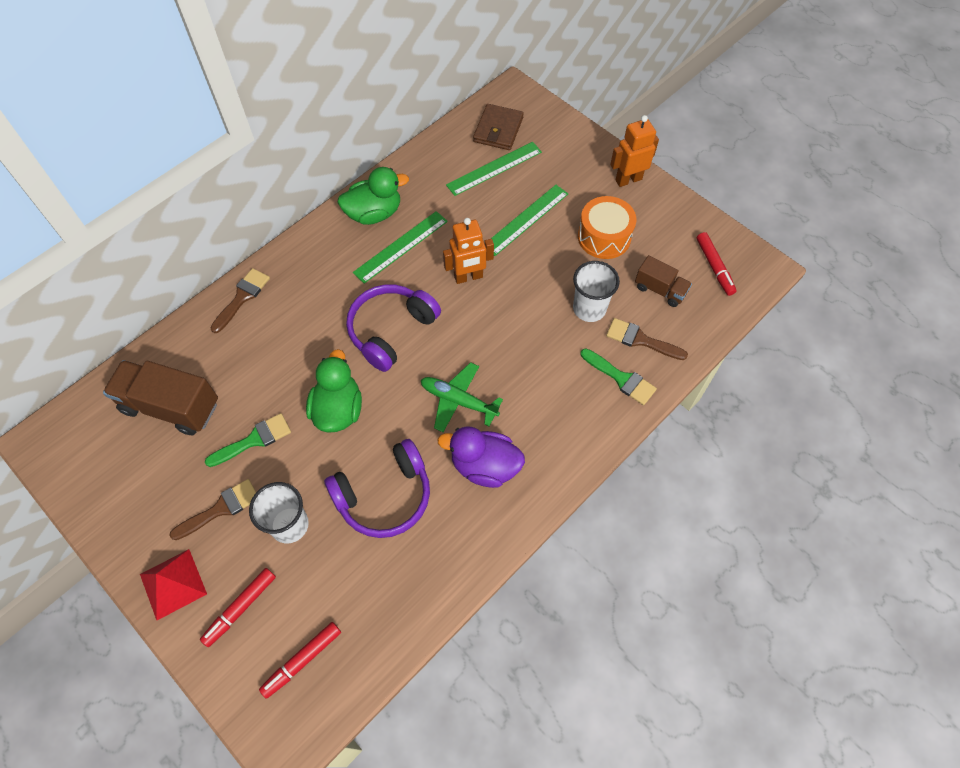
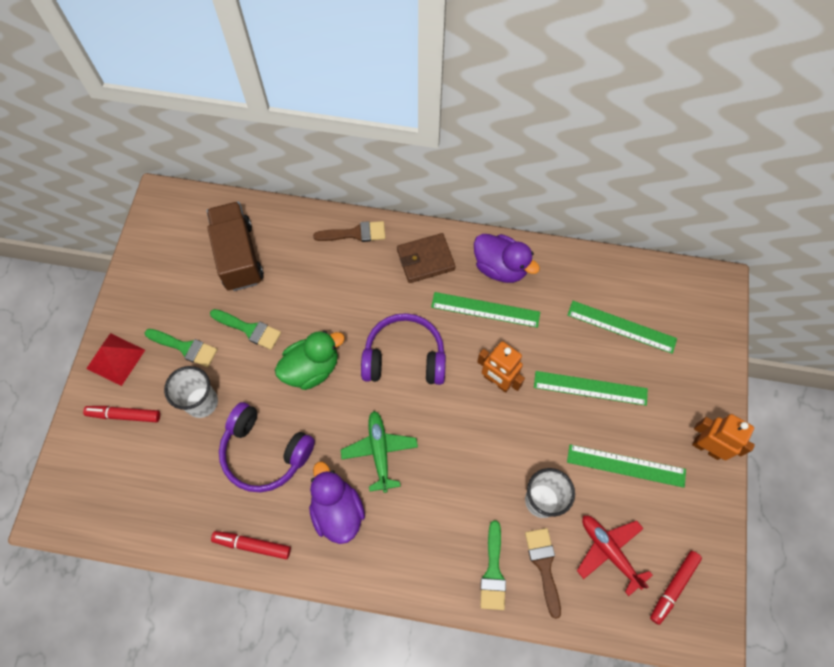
camera: 55 degrees right, 5 degrees up
(221, 509) = (185, 348): brown brush -> green brush
(302, 660) = (112, 484): red marker -> red marker (252, 545)
(374, 213) = (500, 267): green duck -> purple duck
(498, 130) = (665, 302): brown wallet -> brown wallet (425, 259)
(604, 237) = (626, 466): orange drum -> green ruler
(660, 290) = (609, 551): brown truck -> red plane

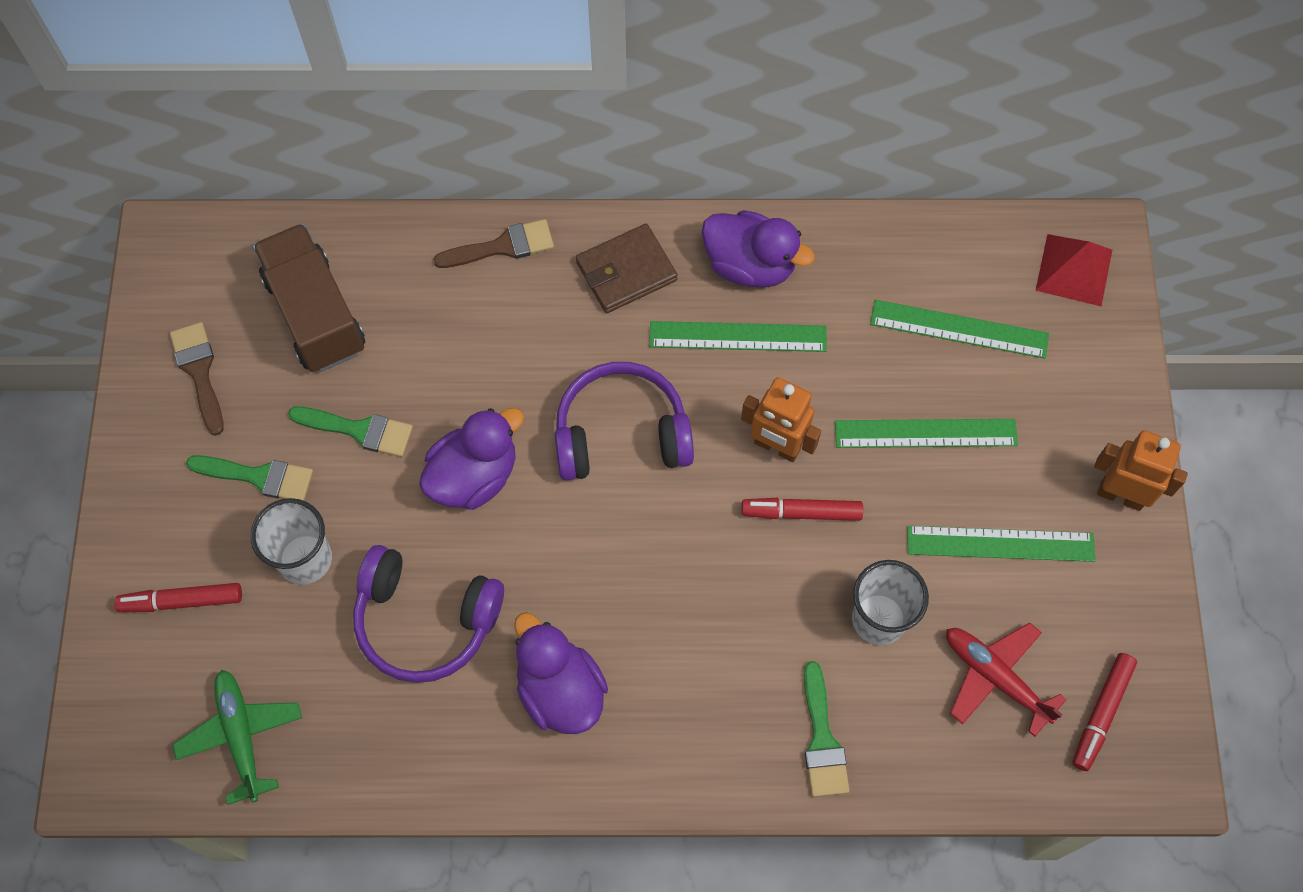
camera: 10 degrees left, 0 degrees up
(115, 359) = (146, 514): red pyramid -> red pyramid (1074, 269)
(252, 545) = (435, 766): red marker -> red marker (801, 512)
(311, 368) = (474, 476): green duck -> purple duck
(379, 451) = (609, 587): green plane -> green plane (241, 735)
(544, 565) = (898, 716): brown brush -> brown brush (199, 371)

